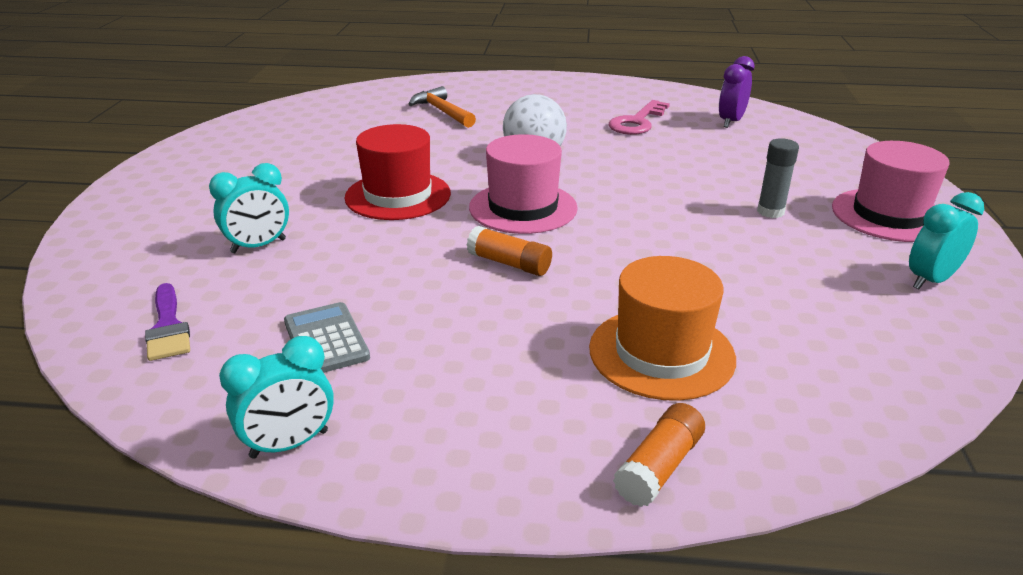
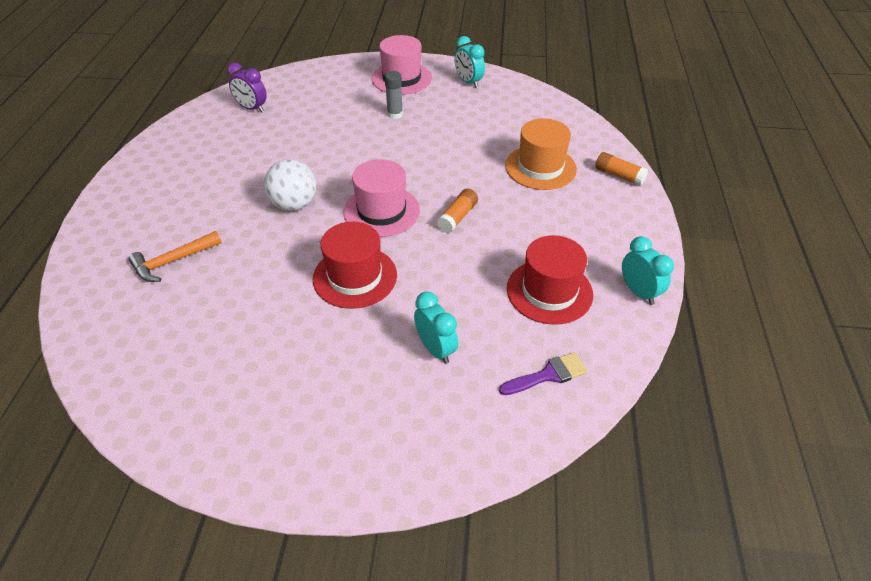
camera: 90 degrees left, 15 degrees up
(326, 340) = (549, 291): grey calculator -> red hat
(637, 122) = (239, 150): pink key -> none

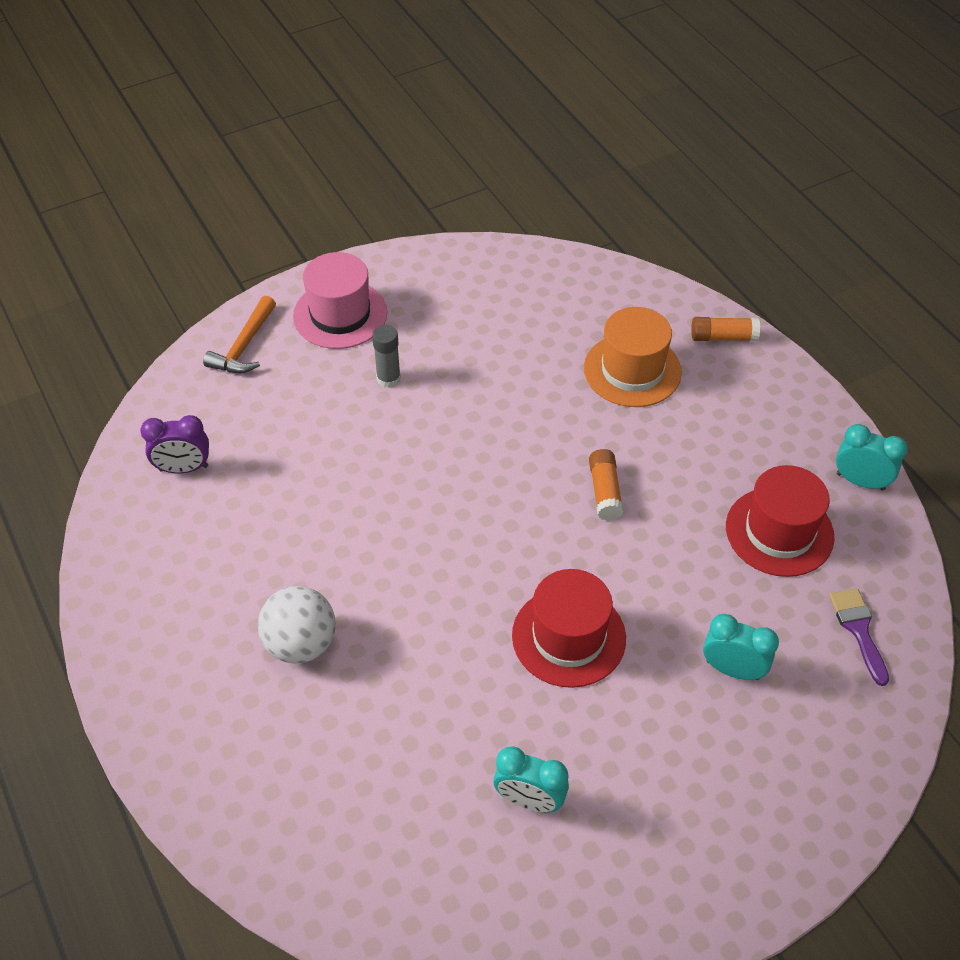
camera: 35 degrees left, 5 degrees up
(173, 261) = (335, 749): orange hammer -> orange hammer (244, 346)
(294, 204) = (399, 583): white ball -> white ball (301, 643)
(381, 211) = (512, 532): pink hat -> none
(468, 82) = (433, 279): turquoise clock -> turquoise clock (529, 800)
(548, 375) = (858, 629): purple brush -> purple brush turned 45 degrees counterclockwise

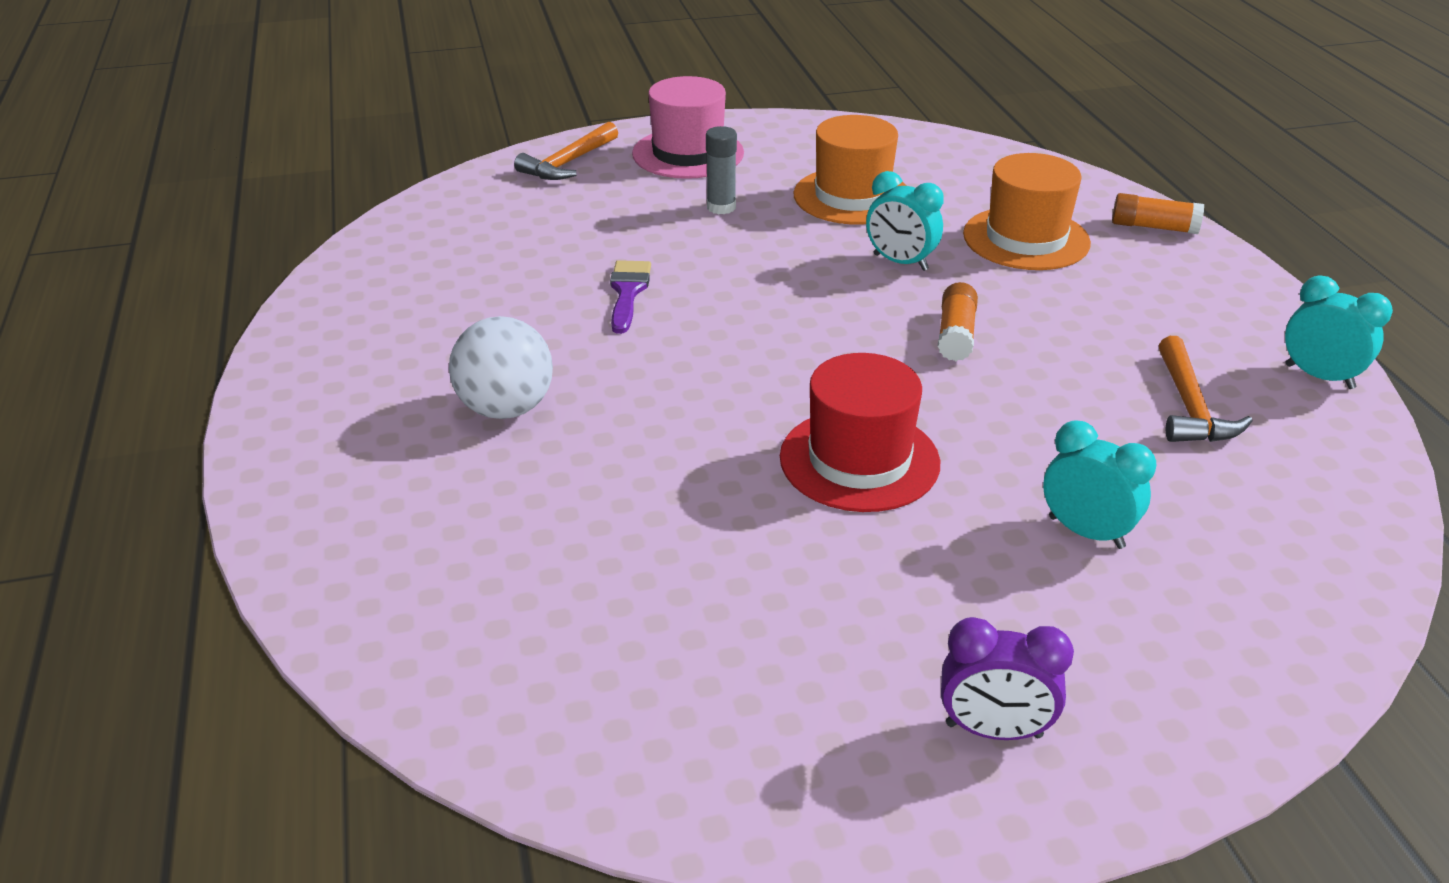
camera: 15 degrees right, 15 degrees down
(183, 468) = (449, 244): purple clock -> purple clock (993, 730)
(488, 344) = (852, 196): none -> orange hat
(529, 800) = (740, 617): turquoise clock -> turquoise clock (900, 262)
(779, 531) = (1190, 406): red hat -> orange hammer
(858, 629) = (1290, 523): purple brush -> purple brush (628, 292)

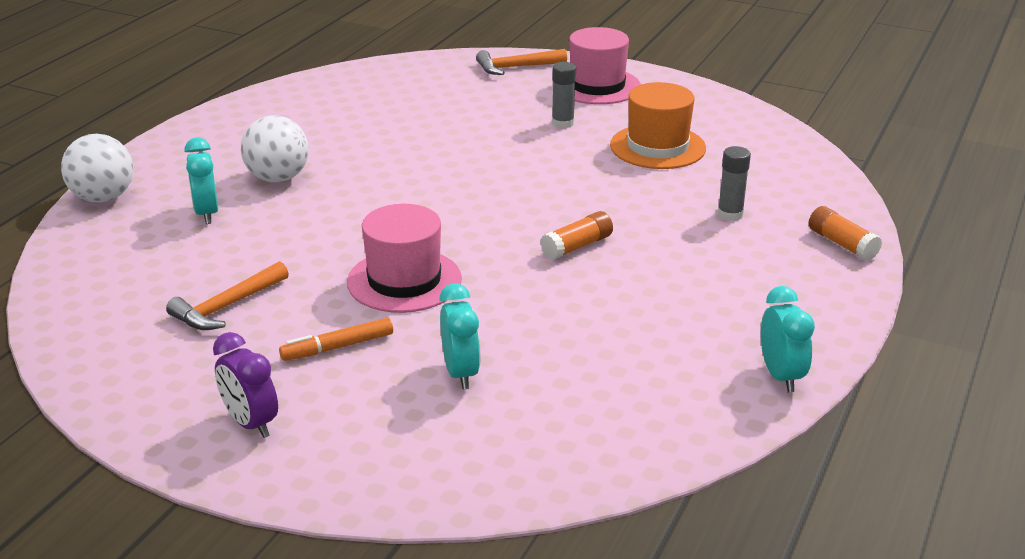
camera: 40 degrees right, 5 degrees down
(301, 549) = (103, 198): none -> white ball
(628, 292) = (430, 148): purple brush -> none
(859, 460) = (404, 280): red hat -> pink hat
(900, 262) = (617, 195): turquoise clock -> turquoise clock (207, 213)
(925, 577) = (338, 347): none -> orange marker
(1026, 239) = (730, 214): orange hat -> grey glue stick
(1190, 406) = (652, 348): orange hammer -> orange hammer (227, 307)

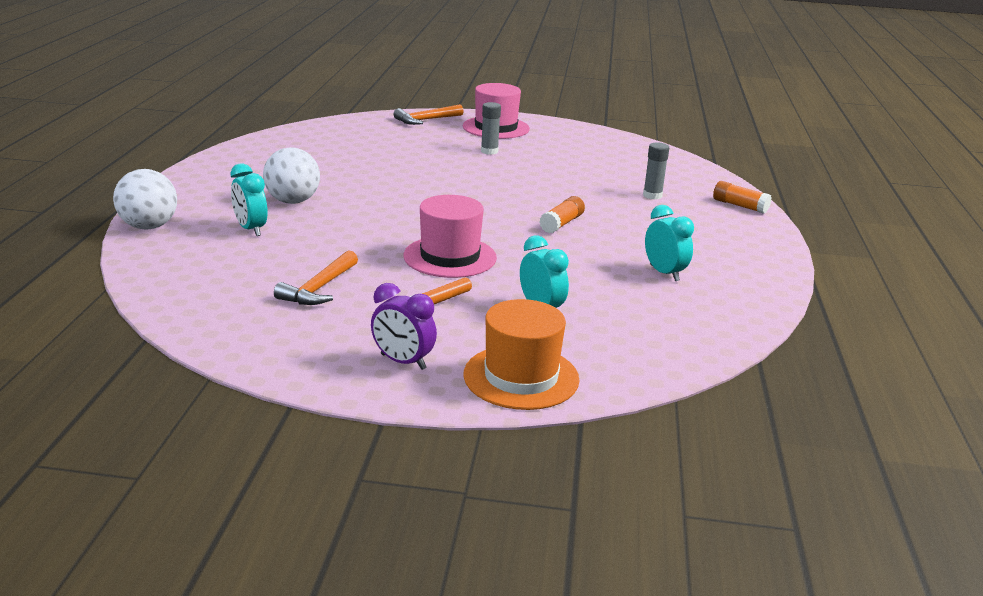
camera: 20 degrees left, 5 degrees down
(657, 147) = (569, 160): orange hat -> orange hat (521, 377)
(781, 376) = (764, 284): turquoise clock -> turquoise clock (664, 273)

